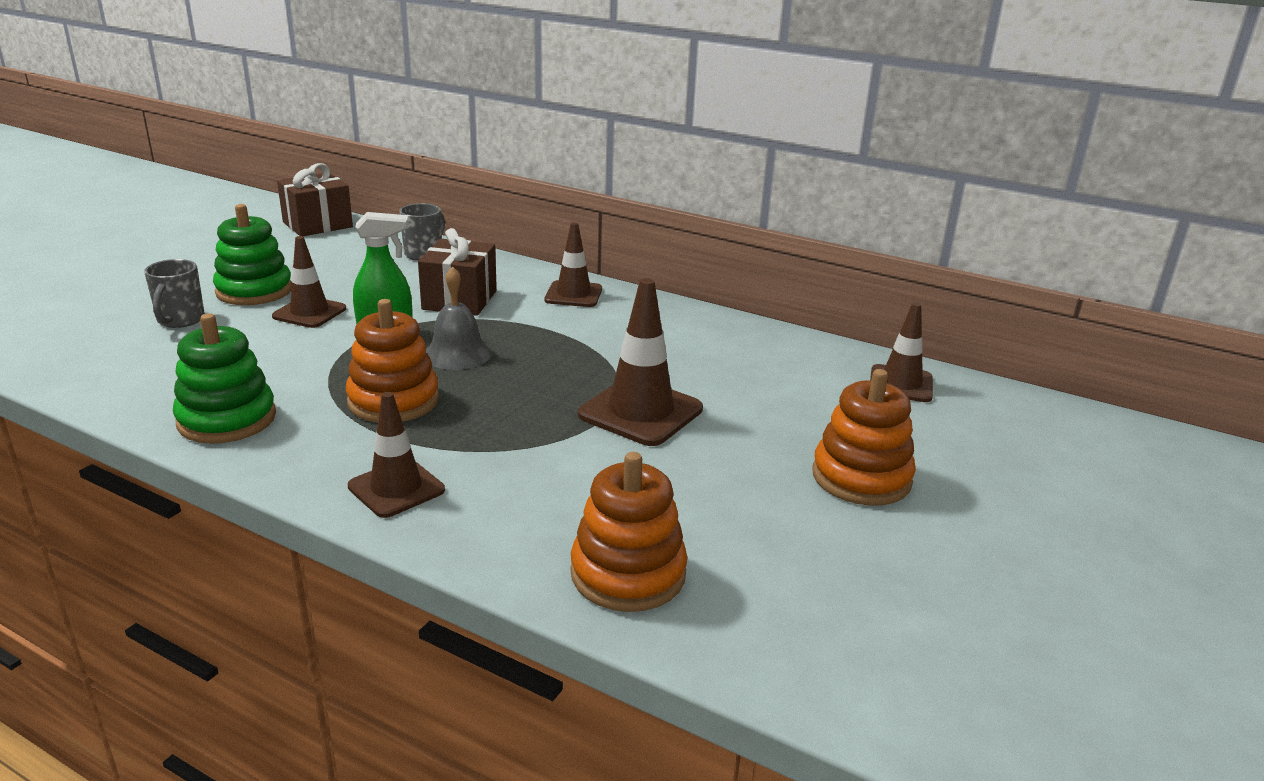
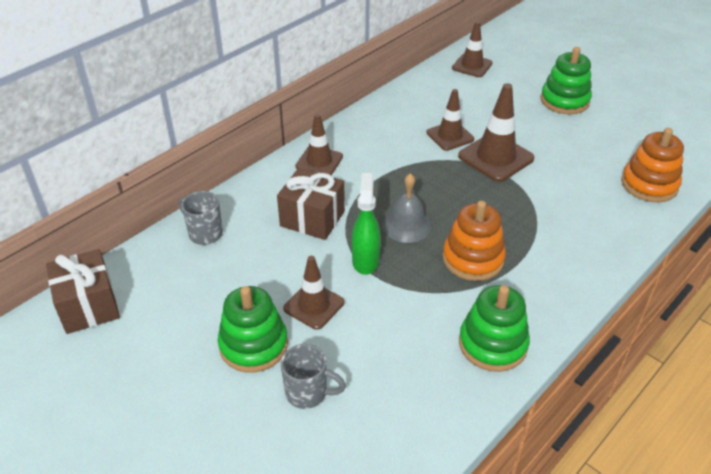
camera: 75 degrees left, 15 degrees up
(396, 488) = (579, 260): brown traffic cone -> brown traffic cone (450, 136)
(861, 477) = (564, 101): orange stacking toy -> green stacking toy

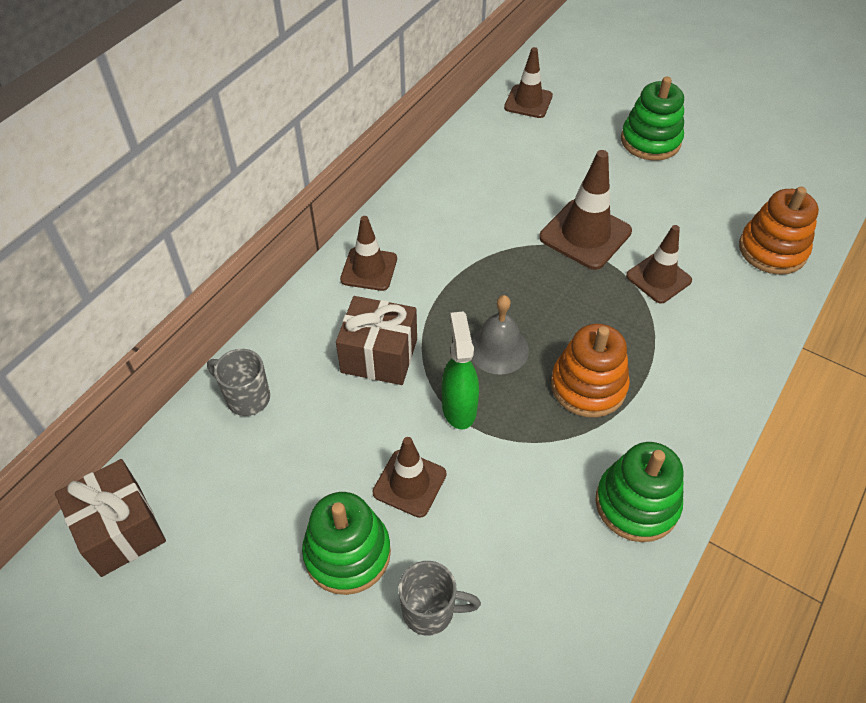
camera: 10 degrees left, 10 degrees up
(450, 136) = (523, 210): brown traffic cone -> brown traffic cone (658, 278)

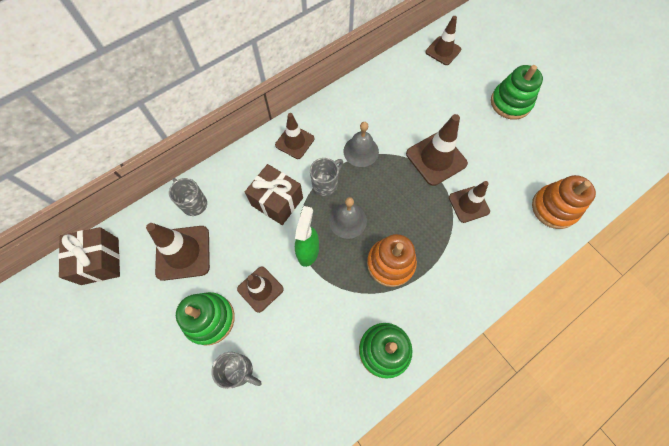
camera: 20 degrees right, 15 degrees up
(260, 472) = (183, 252): none -> brown traffic cone
(442, 311) = (326, 184): none -> grey mug
(474, 254) = (361, 151): none -> grey bell

